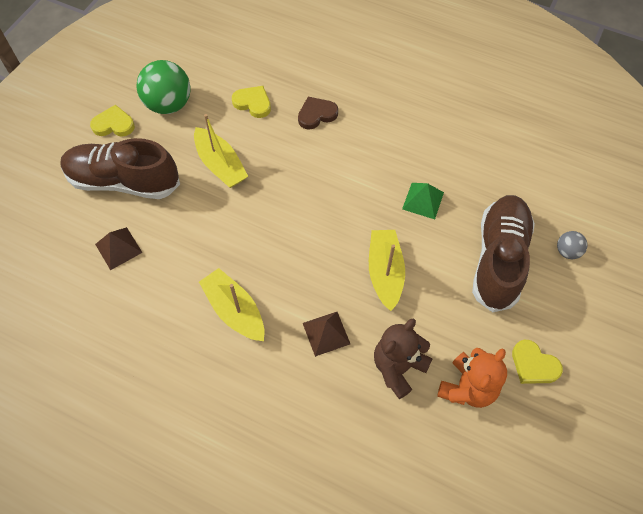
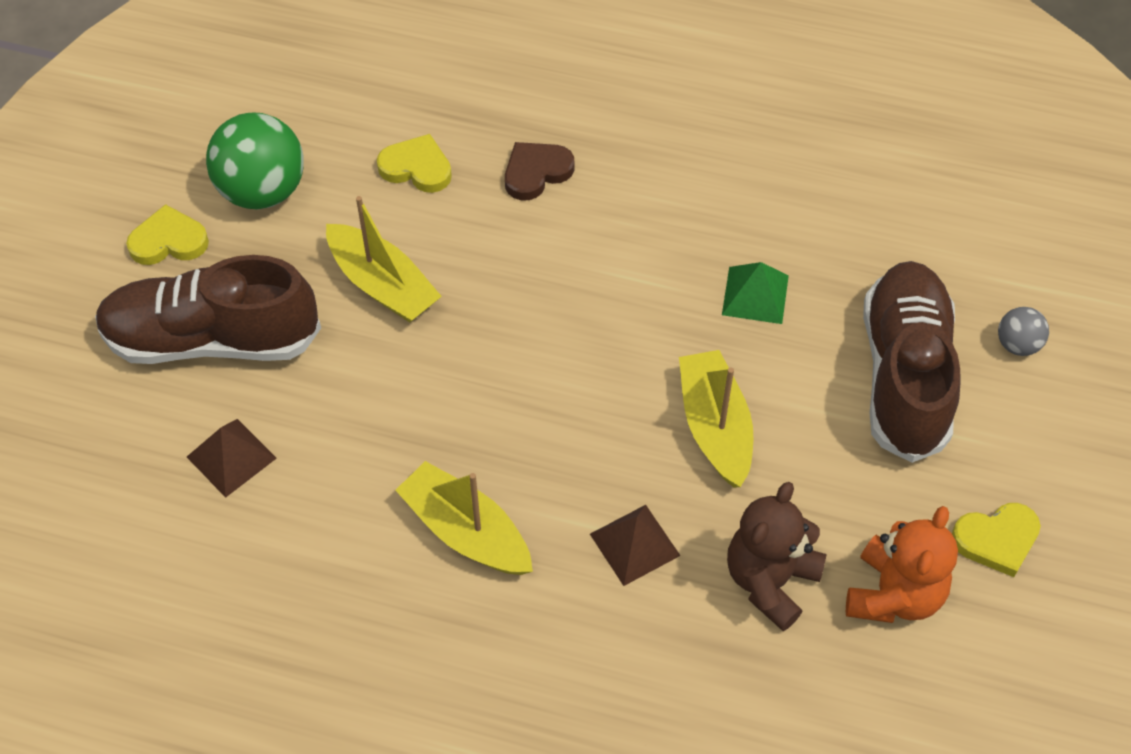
camera: 10 degrees left, 5 degrees down
(533, 365) = (996, 540): yellow heart -> yellow heart turned 45 degrees counterclockwise

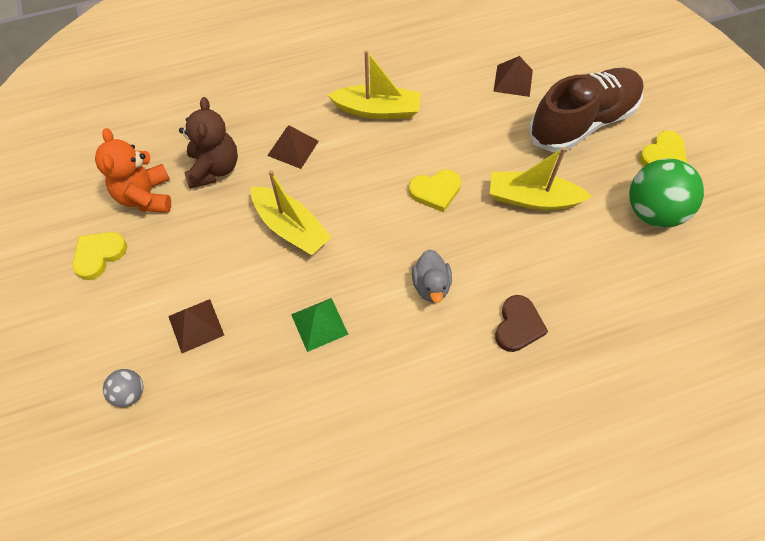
camera: 145 degrees right, 5 degrees up
(416, 168) = (589, 281): yellow heart -> yellow heart (435, 191)
(595, 262) = (431, 286): none -> grey duck
(904, 375) = (196, 325): brown shoe -> brown pyramid

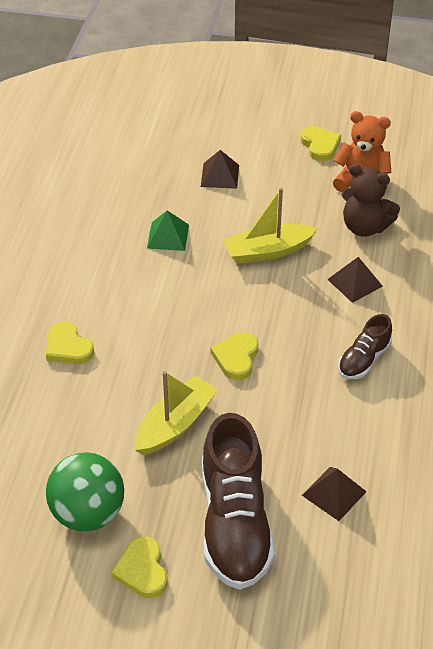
camera: 120 degrees right, 15 degrees down
(129, 393) = (193, 133): grey ball -> none
(377, 110) = (363, 359): yellow boat -> brown shoe
(431, 286) = (147, 311): grey duck -> none
(518, 326) = (68, 347): brown heart -> yellow heart

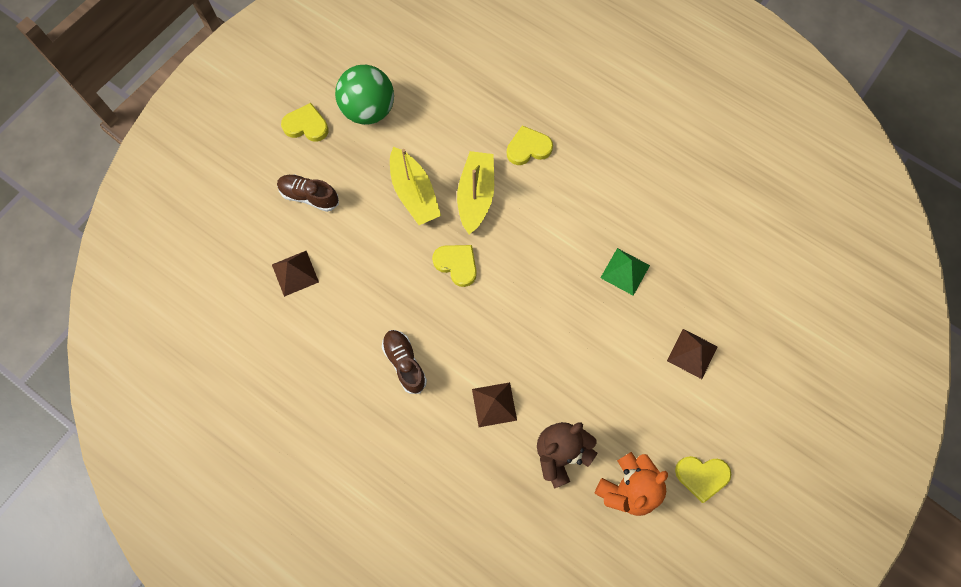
camera: 115 degrees right, 25 degrees up
(235, 522) = (309, 196): brown shoe -> brown shoe, size x0.51
(267, 251) = (567, 348): yellow boat -> yellow boat (476, 195)

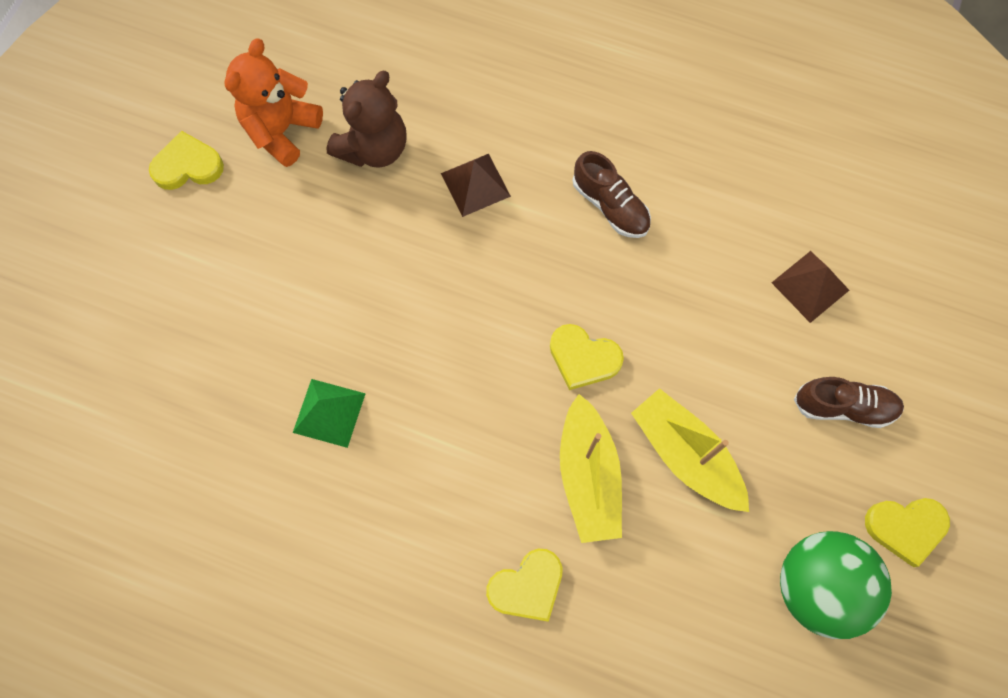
camera: 165 degrees right, 0 degrees up
(692, 353) = (214, 316): brown pyramid -> none

